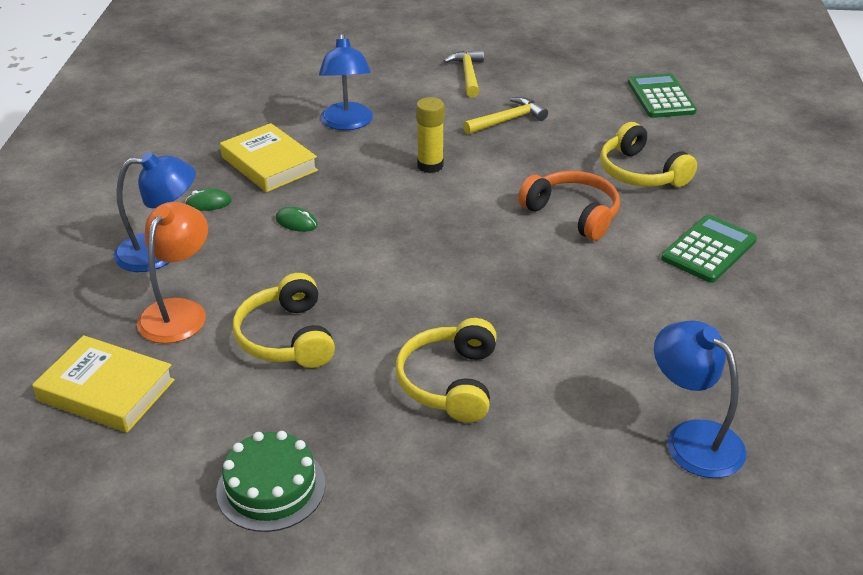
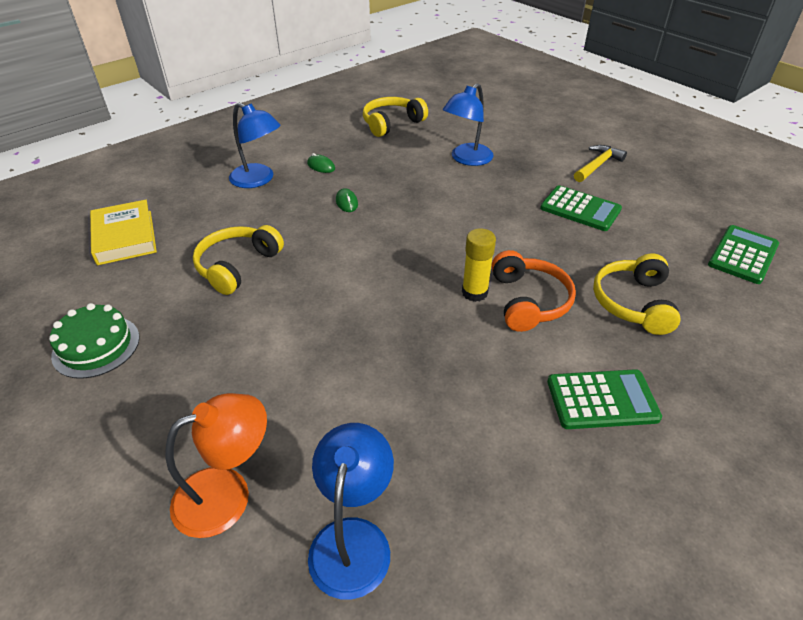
camera: 45 degrees right, 5 degrees up
(179, 311) = (216, 217): orange lamp -> orange lamp (227, 494)
(269, 164) = (385, 161): yellow book -> none
(430, 166) = (478, 211): yellow glue stick -> yellow glue stick (474, 292)
(450, 382) = (271, 359): yellow headphones -> yellow headphones (392, 123)
(507, 120) = (580, 209): yellow hammer -> green calculator

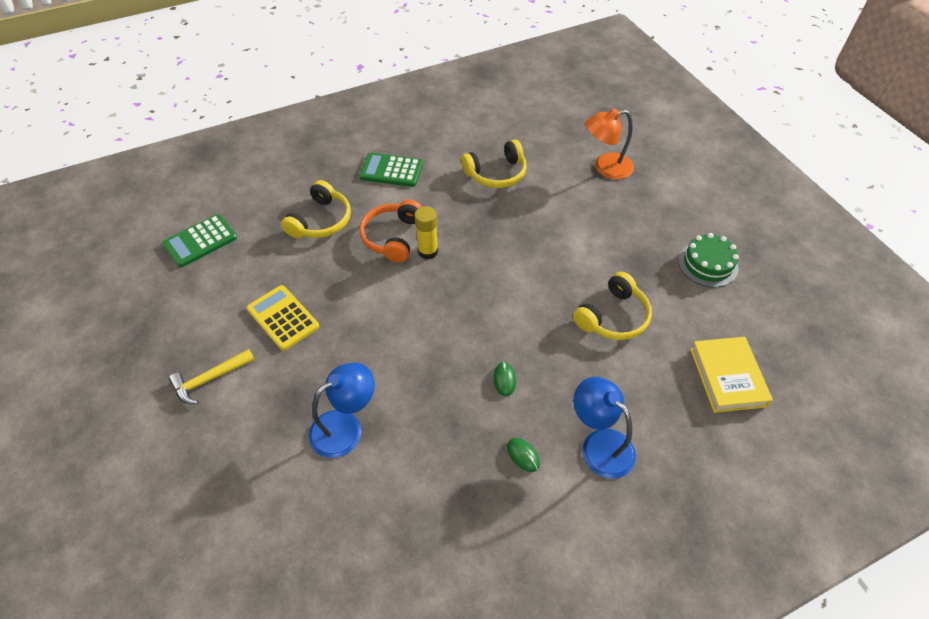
camera: 165 degrees left, 10 degrees up
(353, 539) = (545, 141): blue lamp -> none
(392, 123) = (405, 544): yellow headphones -> yellow headphones (496, 173)
(580, 209) = (283, 318): green calculator -> yellow calculator

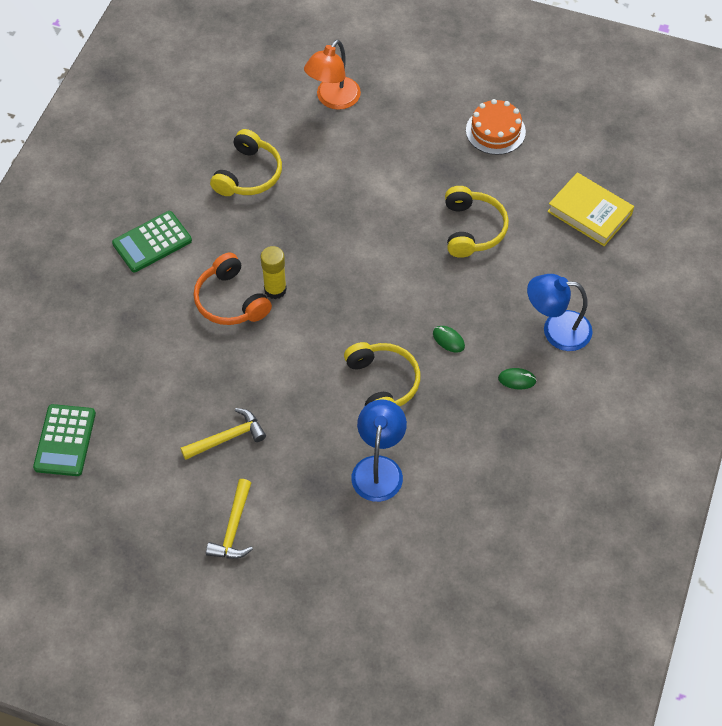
camera: 45 degrees left, 5 degrees up
(283, 318) = (227, 437): yellow calculator -> yellow hammer
(321, 221) = (149, 336): yellow headphones -> yellow headphones (382, 383)
(707, 264) = (495, 131): green cake -> orange cake

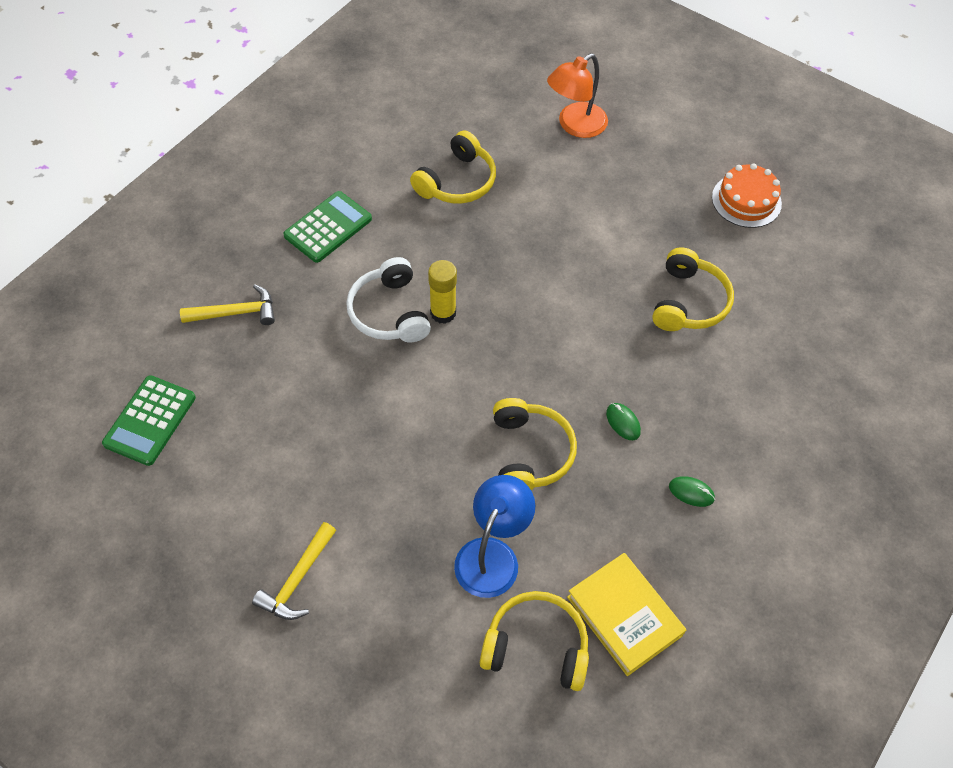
camera: 15 degrees right, 0 degrees up
(152, 242) = (328, 227): green calculator -> green calculator turned 150 degrees clockwise
(227, 437) = (330, 468): yellow hammer -> yellow hammer (236, 312)
(231, 300) = (390, 312): orange headphones -> white headphones
(433, 525) = (536, 647): none -> yellow headphones
(556, 330) = (756, 445): blue lamp -> none
(589, 213) = (832, 318): yellow book -> yellow book (624, 616)

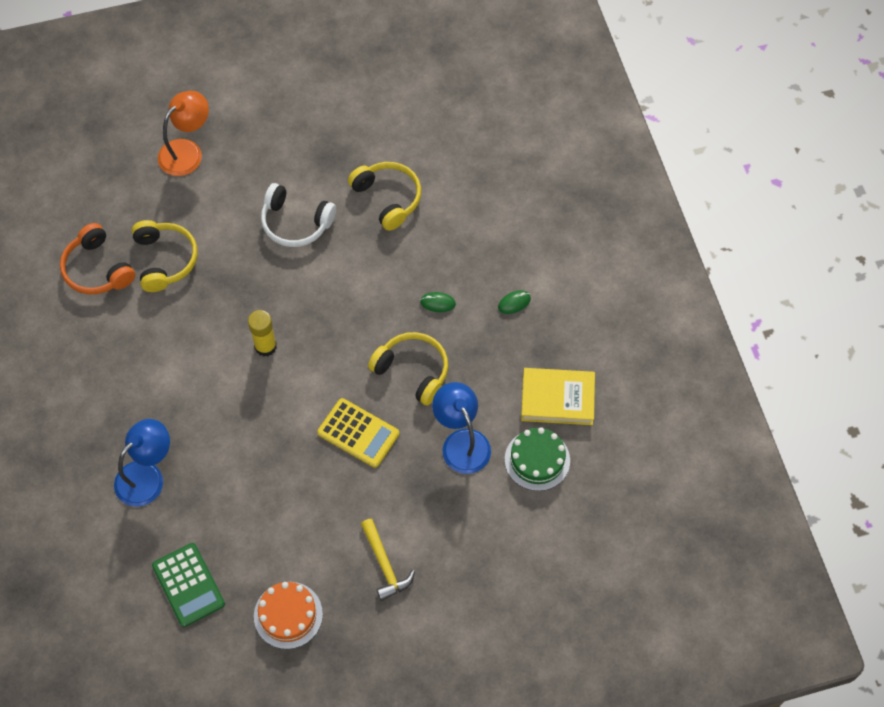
camera: 50 degrees left, 5 degrees up
(236, 312) = (147, 476): yellow hammer -> blue lamp
(328, 227) = (127, 369): green calculator -> none
(390, 312) = (235, 378): white headphones -> white headphones (296, 222)
(404, 143) = (97, 269): none -> orange headphones
(421, 452) = (358, 433): none -> yellow calculator
(536, 647) = (537, 460): yellow headphones -> green cake
(575, 126) = (187, 151): orange lamp -> orange lamp turned 135 degrees counterclockwise
(746, 200) = (344, 102): orange cake -> orange cake (288, 615)

